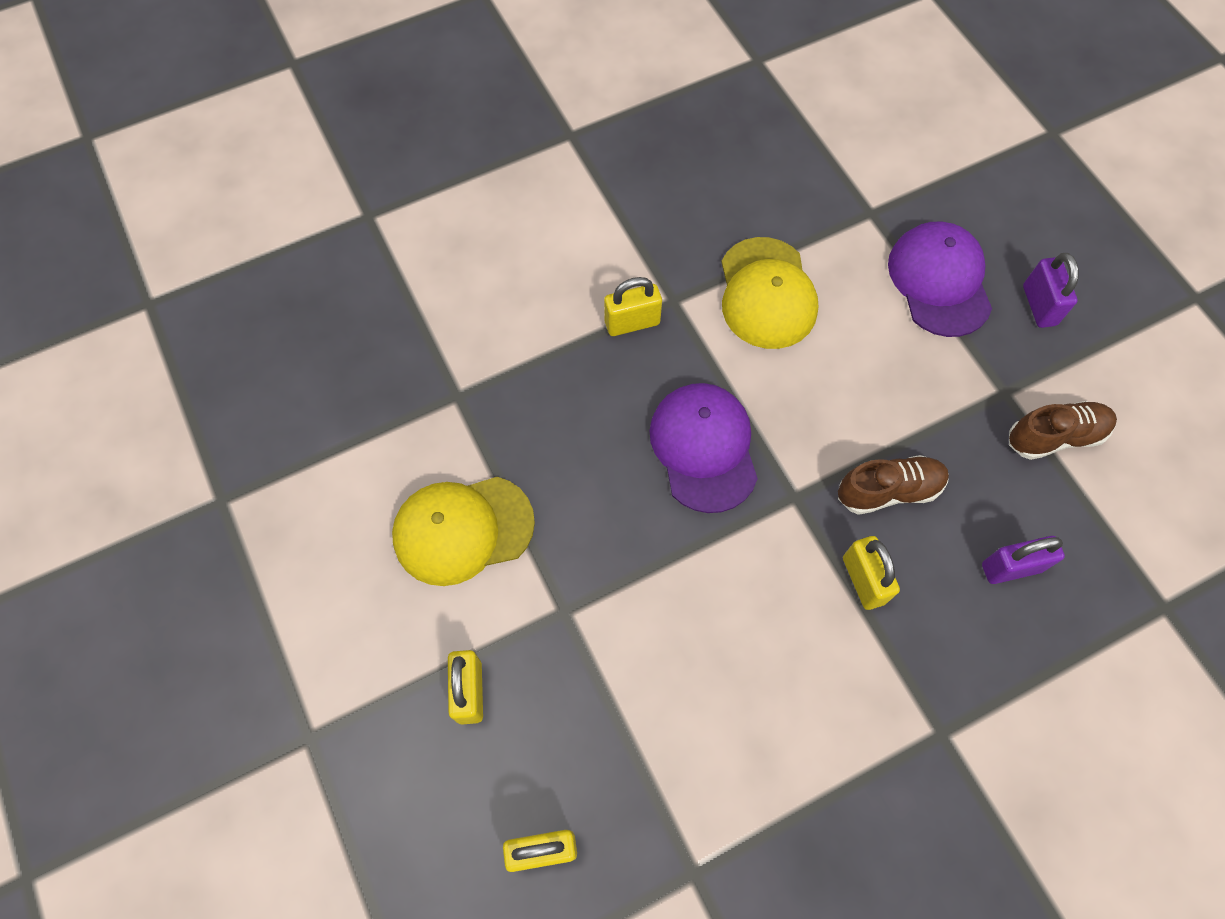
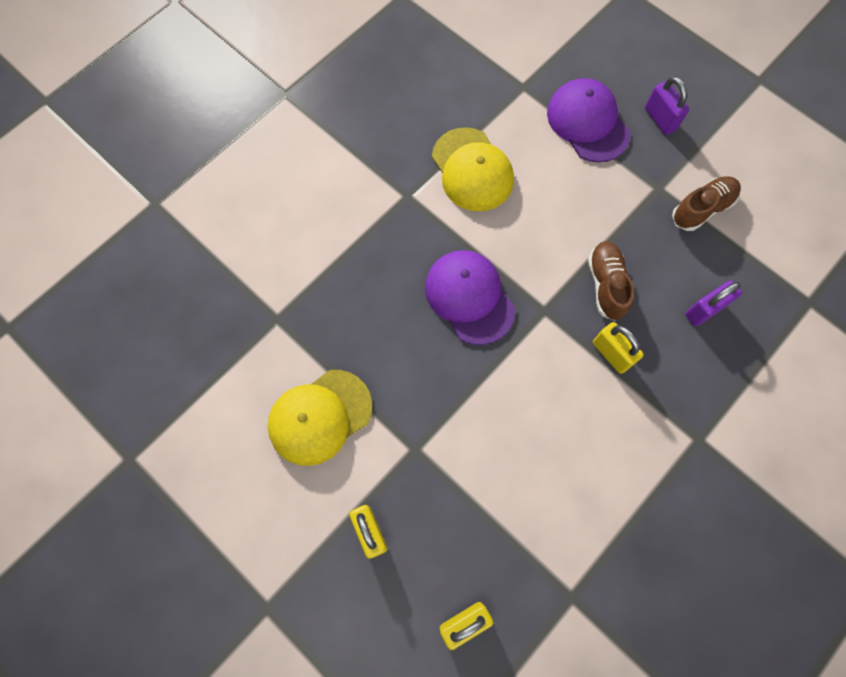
camera: 20 degrees left, 5 degrees up
(632, 323) = (384, 222): yellow padlock -> none
(888, 491) = (606, 285): brown shoe -> brown shoe turned 60 degrees counterclockwise

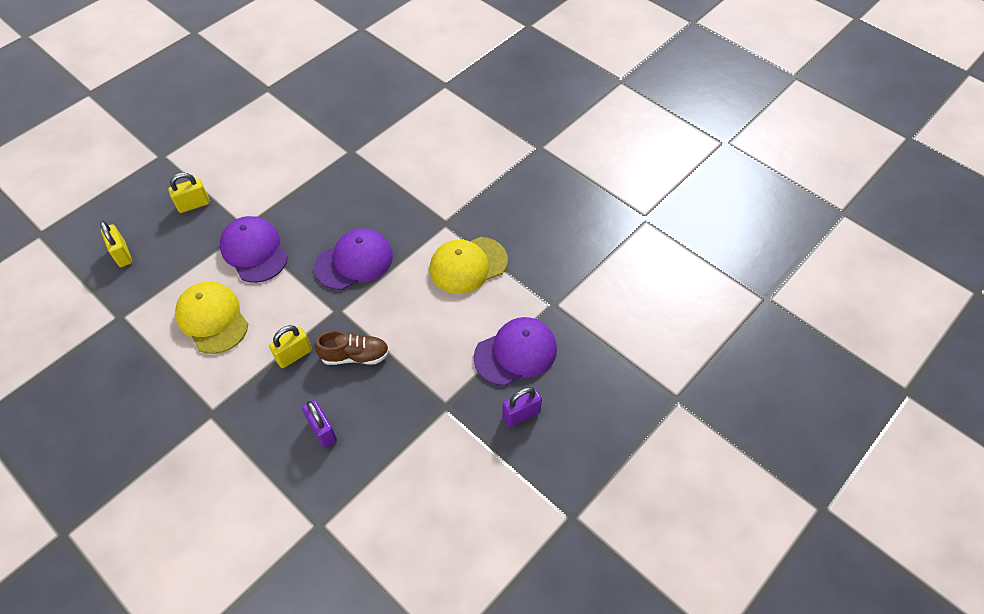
camera: 90 degrees right, 15 degrees down
(320, 417) = (276, 176): yellow cap -> yellow cap (212, 319)
(455, 427) = (254, 251): none -> purple cap
(702, 209) = (422, 440): brown shoe -> none

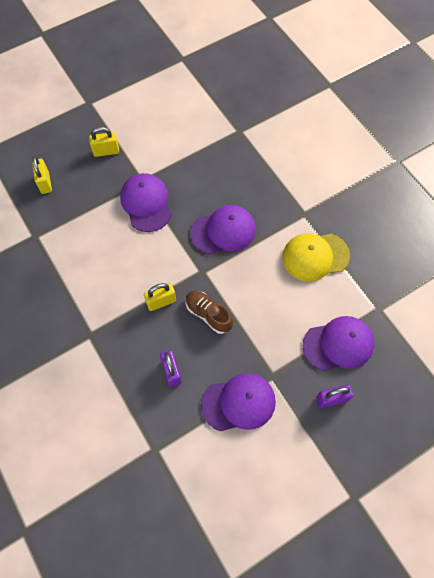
camera: 15 degrees right, 10 degrees up
(212, 319) = (104, 255): yellow cap -> none
(355, 356) = (208, 314): brown shoe -> brown shoe turned 150 degrees counterclockwise
(412, 445) = (238, 403): none -> purple cap

